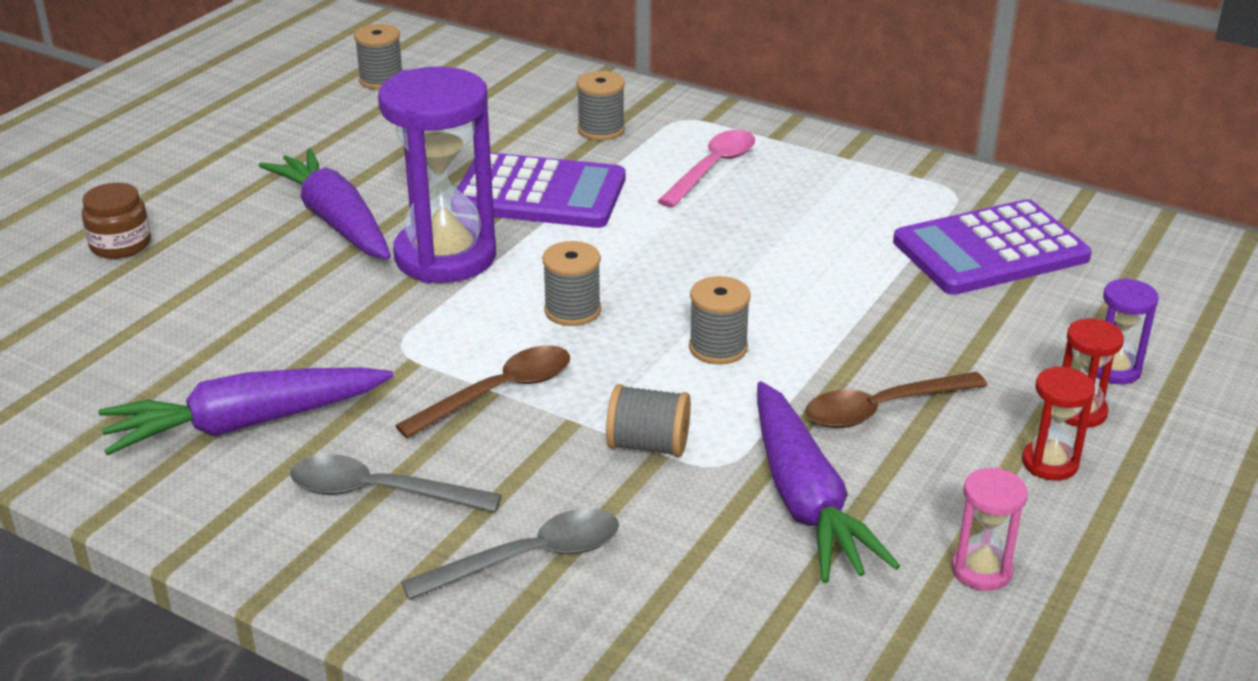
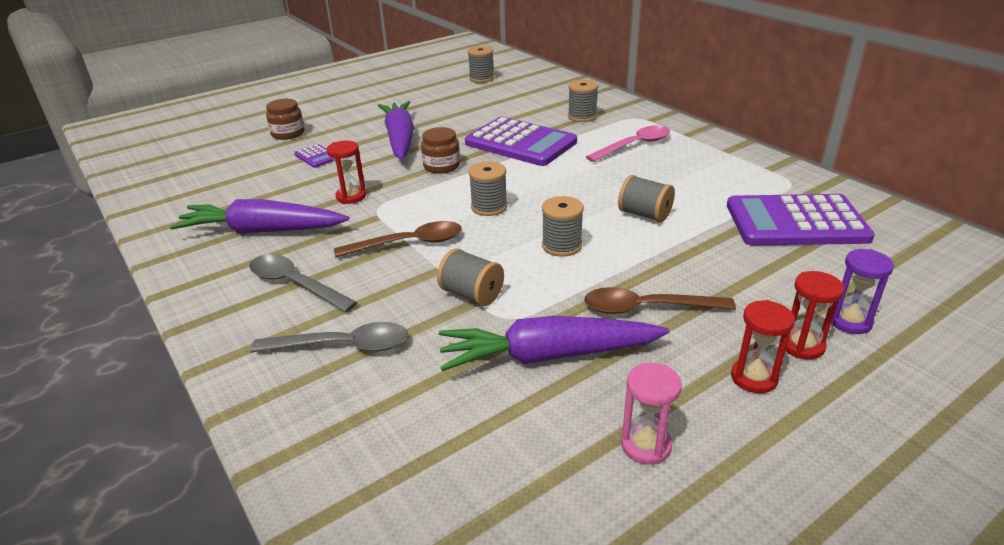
camera: 25 degrees right, 0 degrees up
(216, 279) = (316, 157): none -> purple calculator
(341, 337) = (351, 196): none -> red hourglass
(445, 256) = (441, 166): purple hourglass -> brown jar
(797, 278) = (644, 215): none -> grey spool
(805, 499) = (548, 356): purple carrot -> purple carrot turned 75 degrees clockwise

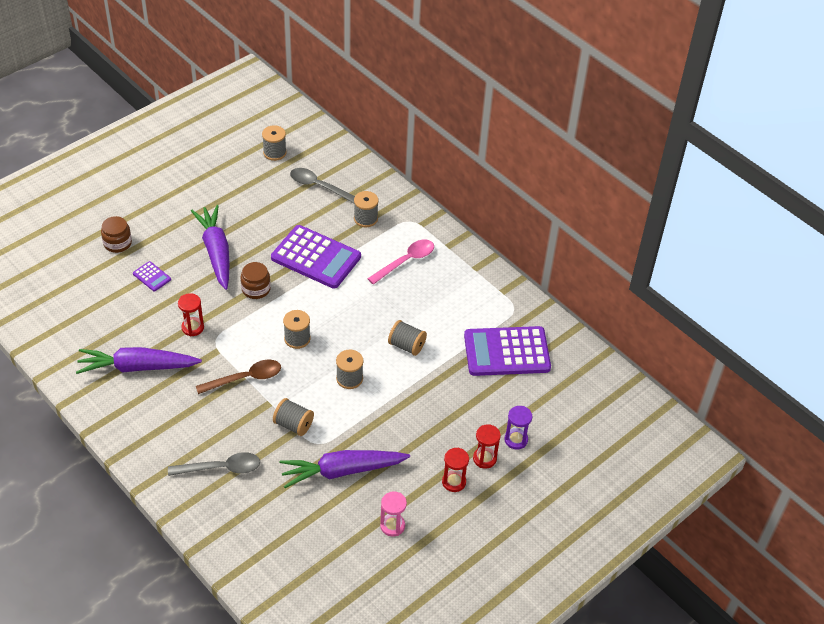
camera: 10 degrees left, 15 degrees up
(295, 284) = (177, 418): grey spoon -> grey spoon (318, 186)
(646, 308) = (400, 433): brown spoon -> none

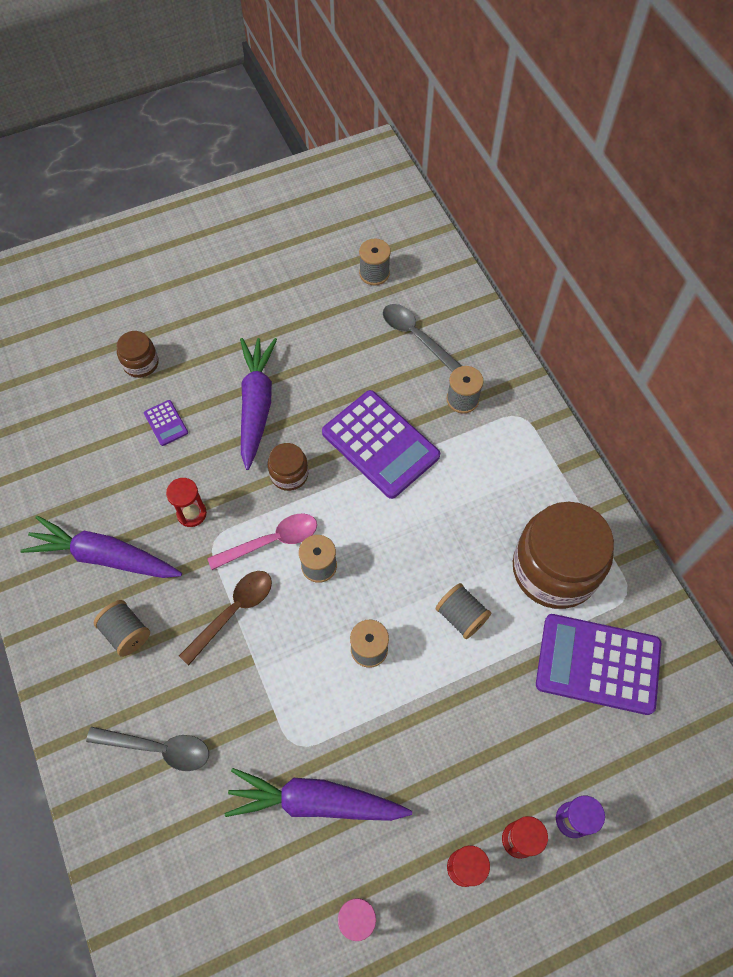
camera: 20 degrees right, 15 degrees up
(245, 378) = (234, 611): brown spoon -> brown spoon turned 45 degrees counterclockwise
(293, 425) = (273, 704): grey spool -> grey spool (126, 633)
(406, 261) = (498, 479): pink spoon -> pink spoon (272, 541)
(461, 305) = (554, 569): none -> brown jar

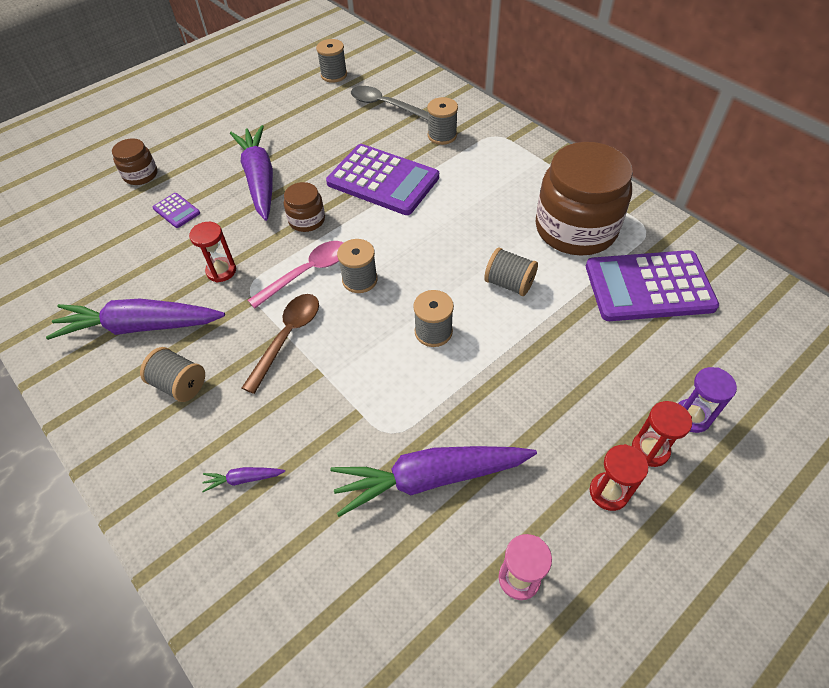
camera: 15 degrees left, 10 degrees down
(159, 748) = (243, 479): grey spoon -> purple carrot

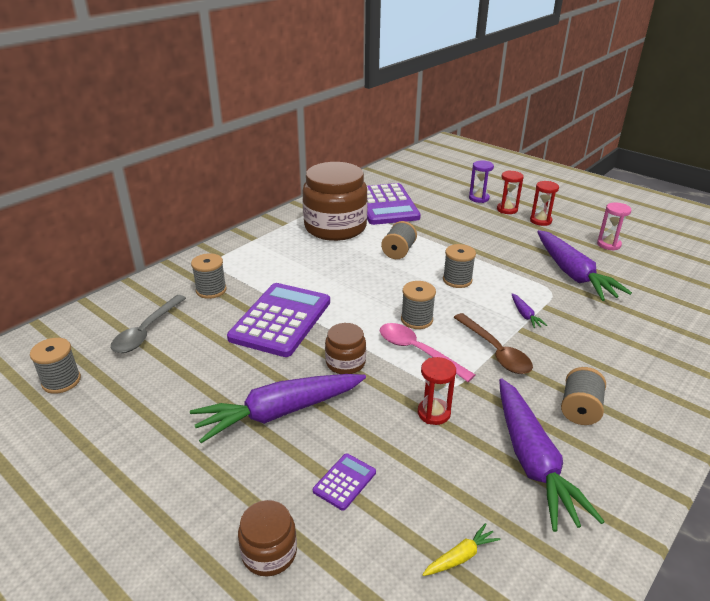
camera: 100 degrees left, 20 degrees down
(86, 262) = (460, 557): none -> yellow carrot
(243, 479) = (633, 352): purple carrot -> purple carrot (525, 315)
(288, 337) = (495, 351): brown spoon -> brown spoon turned 135 degrees counterclockwise

